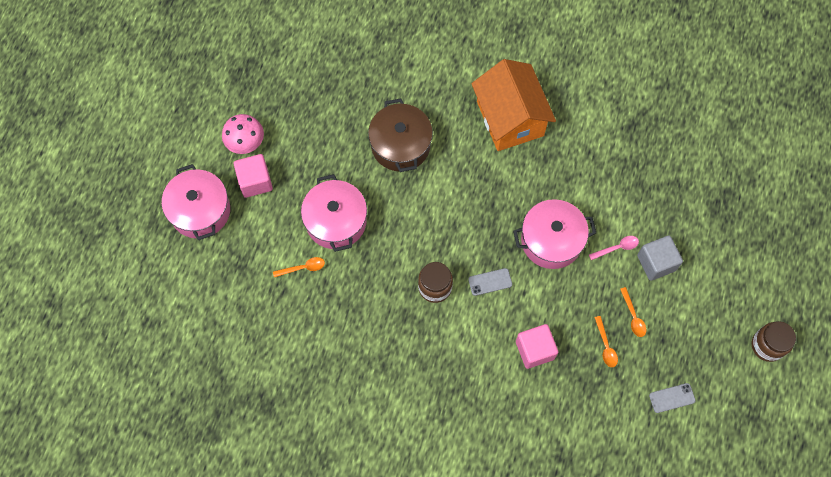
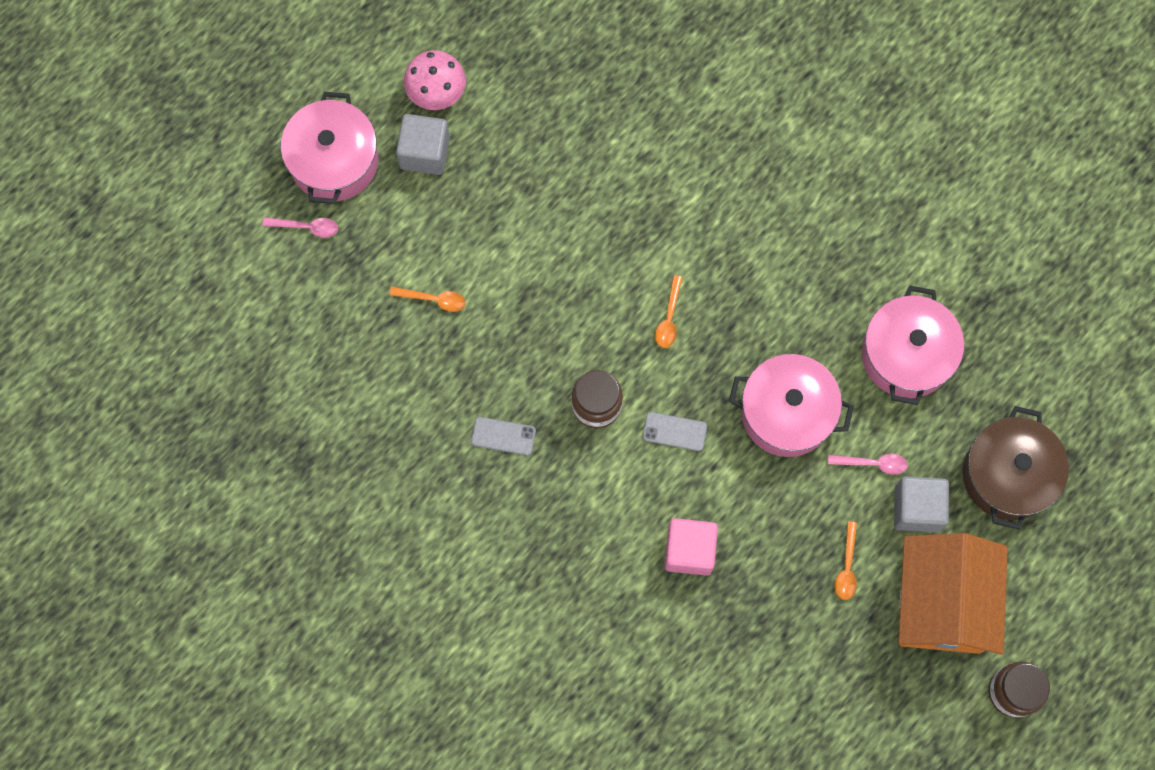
camera: 25 degrees right, 5 degrees up
(202, 258) = (307, 227): none -> pink spoon
(255, 181) = (425, 152): pink cube -> grey cube
(336, 221) = (507, 255): pink pot -> pink pot (906, 355)
(400, 145) = (645, 188): brown pot -> brown pot (1008, 475)
(510, 118) = (815, 216): orange house -> orange house (942, 602)
(606, 346) = (788, 590): orange spoon -> orange spoon (669, 318)
(672, 398) = (843, 700): grey phone -> grey phone (503, 436)

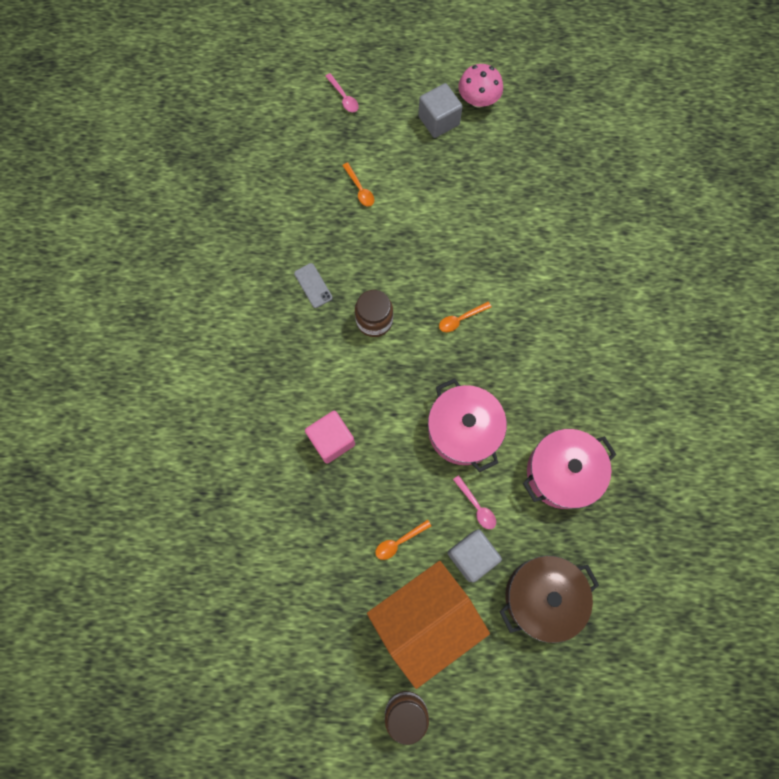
camera: 50 degrees right, 0 degrees up
(334, 161) = (392, 82): pink pot -> none
(674, 431) = (396, 375): grey phone -> none

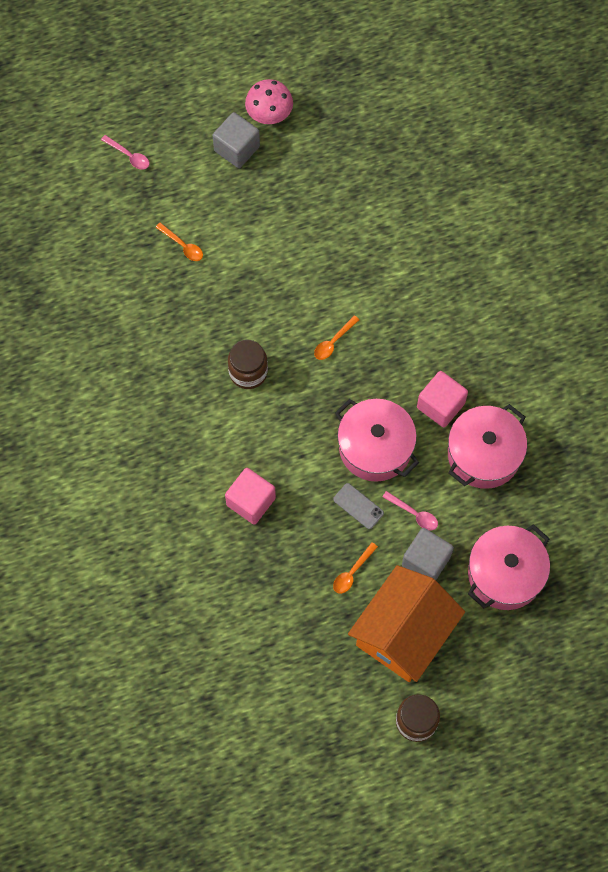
camera: 20 degrees left, 5 degrees down
(313, 285) = (173, 358): grey phone -> grey phone (358, 506)
(538, 412) = (440, 405): none -> pink cube
(542, 597) = (505, 574): brown pot -> pink pot

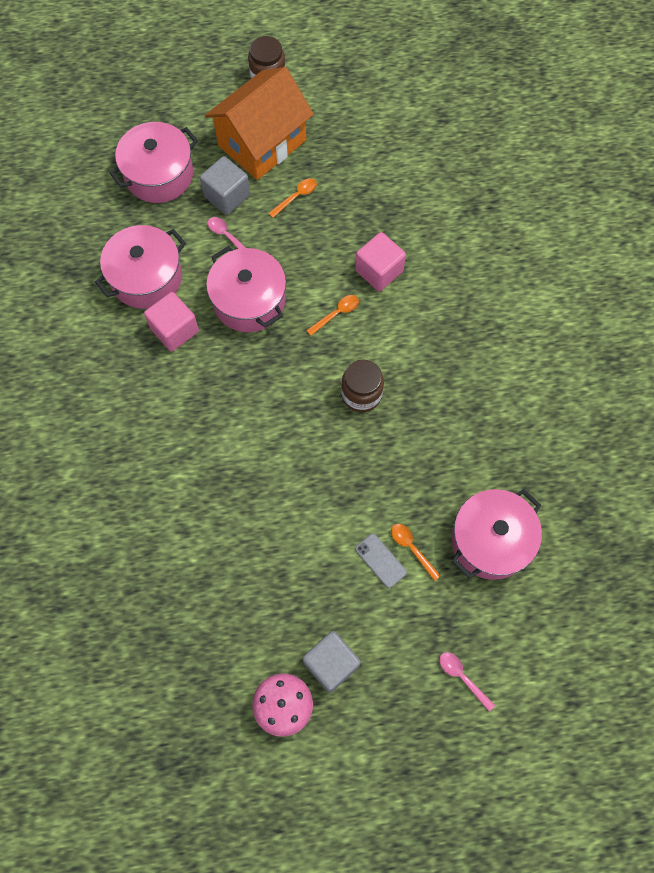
camera: 170 degrees left, 0 degrees up
(114, 263) = (490, 540): none -> pink pot
(333, 342) = (267, 411): orange spoon -> orange spoon (337, 314)
(358, 506) = (278, 251): grey phone -> grey phone (380, 560)

